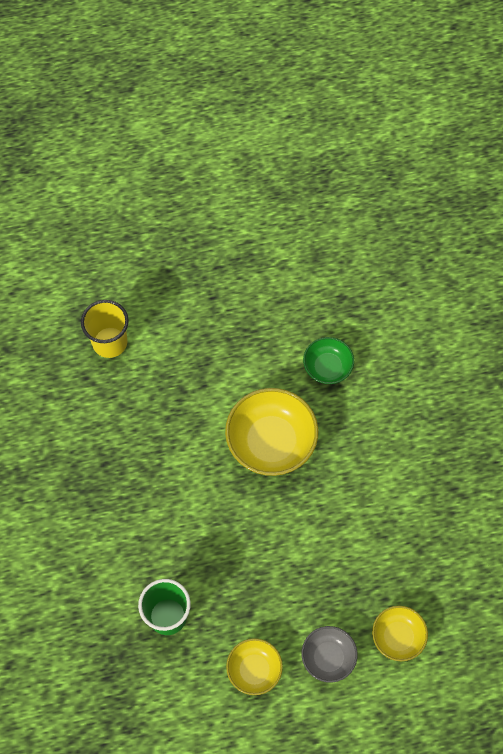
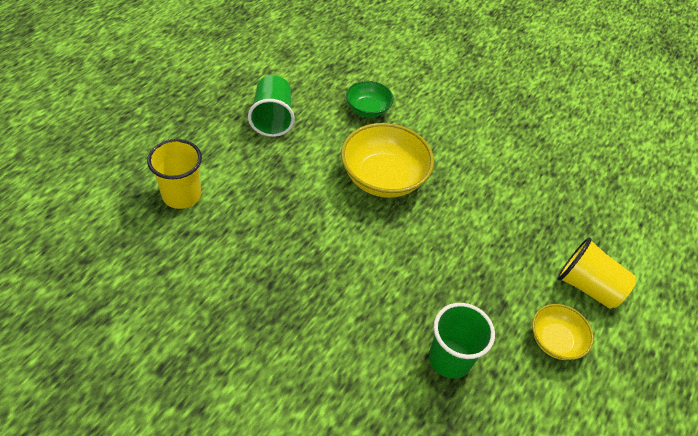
camera: 50 degrees left, 15 degrees down
(239, 319) = (272, 118): none -> green cup
(328, 657) = (587, 286): grey bowl -> yellow cup
(398, 637) = (608, 236): yellow bowl -> none

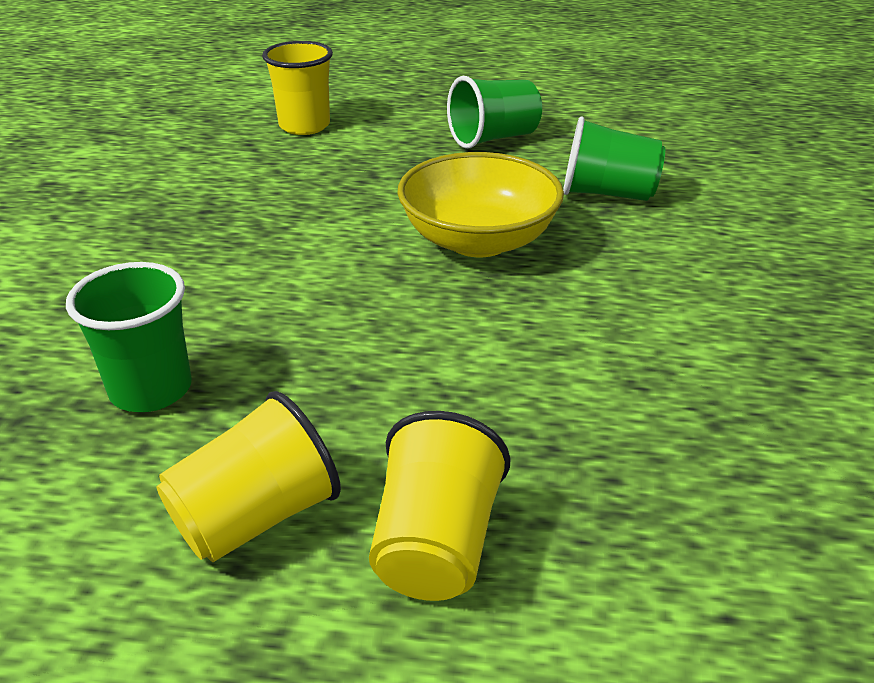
camera: 70 degrees right, 15 degrees down
(367, 109) = (607, 194): green bowl -> green cup
(555, 340) = (256, 517): yellow bowl -> yellow cup

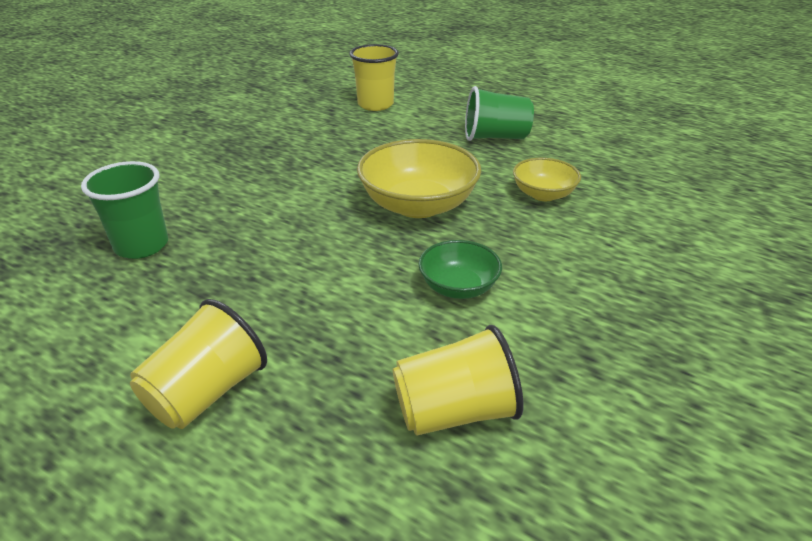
camera: 25 degrees right, 0 degrees up
(256, 517) = (126, 339): yellow cup -> yellow cup (455, 412)
(607, 194) = (543, 194): green cup -> yellow bowl
(612, 323) = (458, 287): none -> green bowl

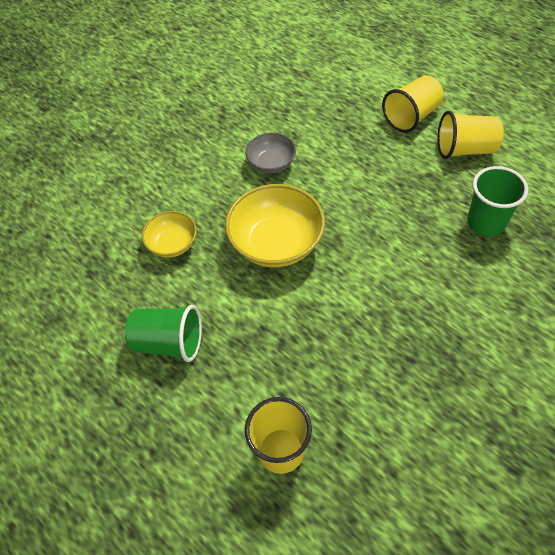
camera: 165 degrees left, 20 degrees up
(455, 412) = (296, 98): yellow cup -> yellow cup (465, 149)
(458, 287) = (271, 163): green bowl -> grey bowl

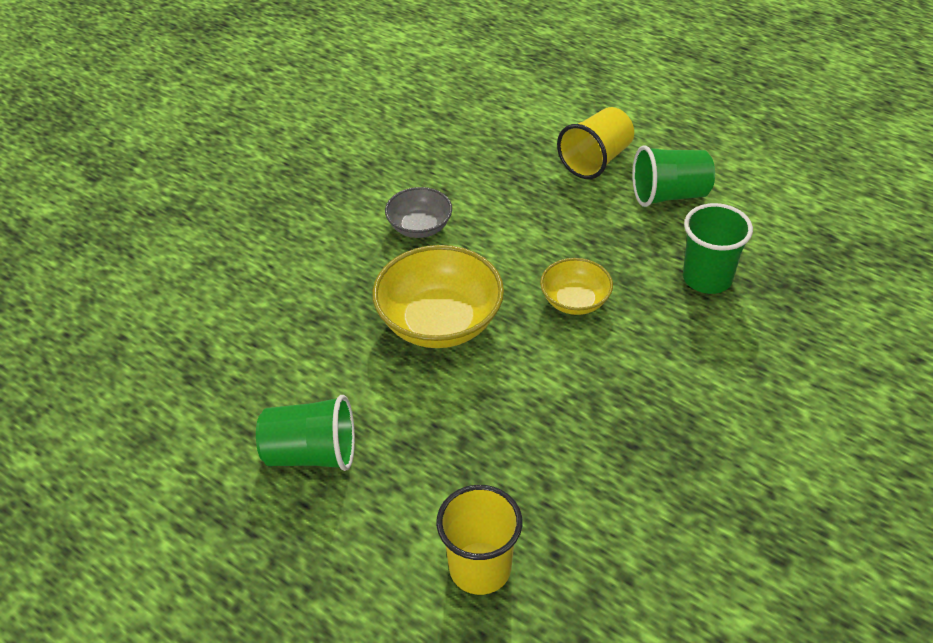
camera: 10 degrees left, 10 degrees down
(172, 244) = (299, 334): yellow bowl -> yellow bowl (575, 301)
(465, 149) = (669, 195): yellow cup -> green cup

